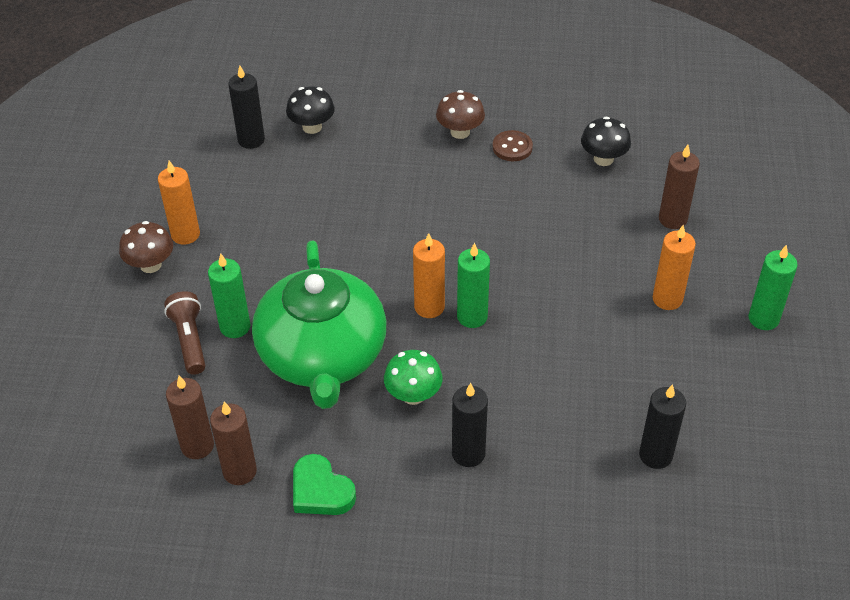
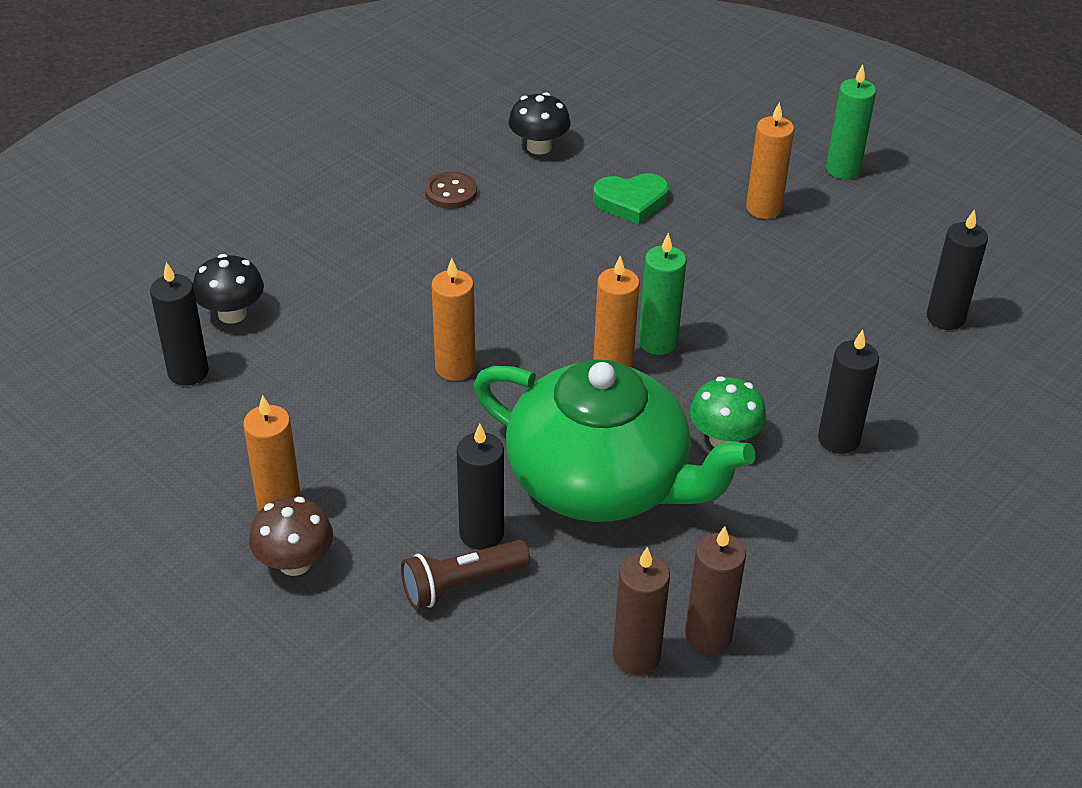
camera: 55 degrees left, 5 degrees down
(189, 340) = (461, 585): brown flashlight -> brown flashlight turned 45 degrees counterclockwise
(235, 327) = (481, 533): green candle -> black candle
(321, 491) = (794, 578): green heart -> green heart (631, 202)
(357, 239) = (455, 367): none -> orange candle
(460, 132) = (383, 214): brown mushroom -> none
(672, 219) = (667, 151): brown candle -> none

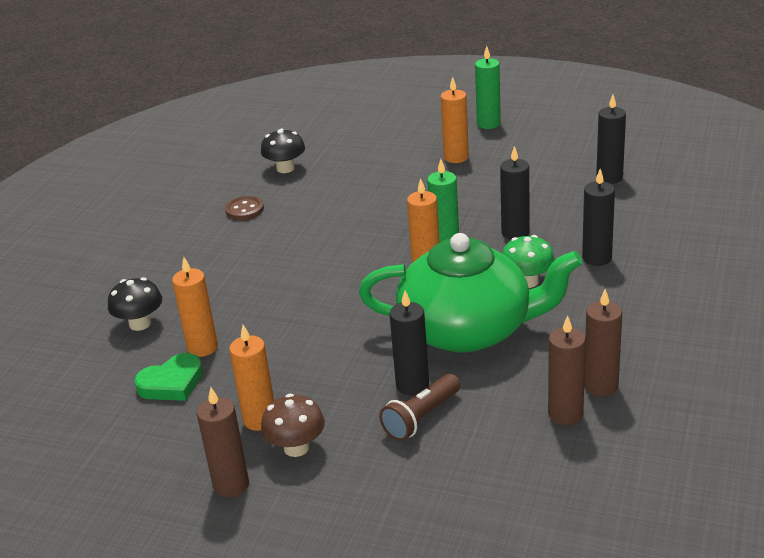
camera: 20 degrees left, 10 degrees down
(188, 372) = (133, 367): black candle -> black candle (515, 233)
(194, 581) = (231, 485): none -> brown candle
(455, 367) = (322, 302): orange candle -> orange candle (202, 347)
(631, 202) = (369, 179): green heart -> green heart (172, 383)

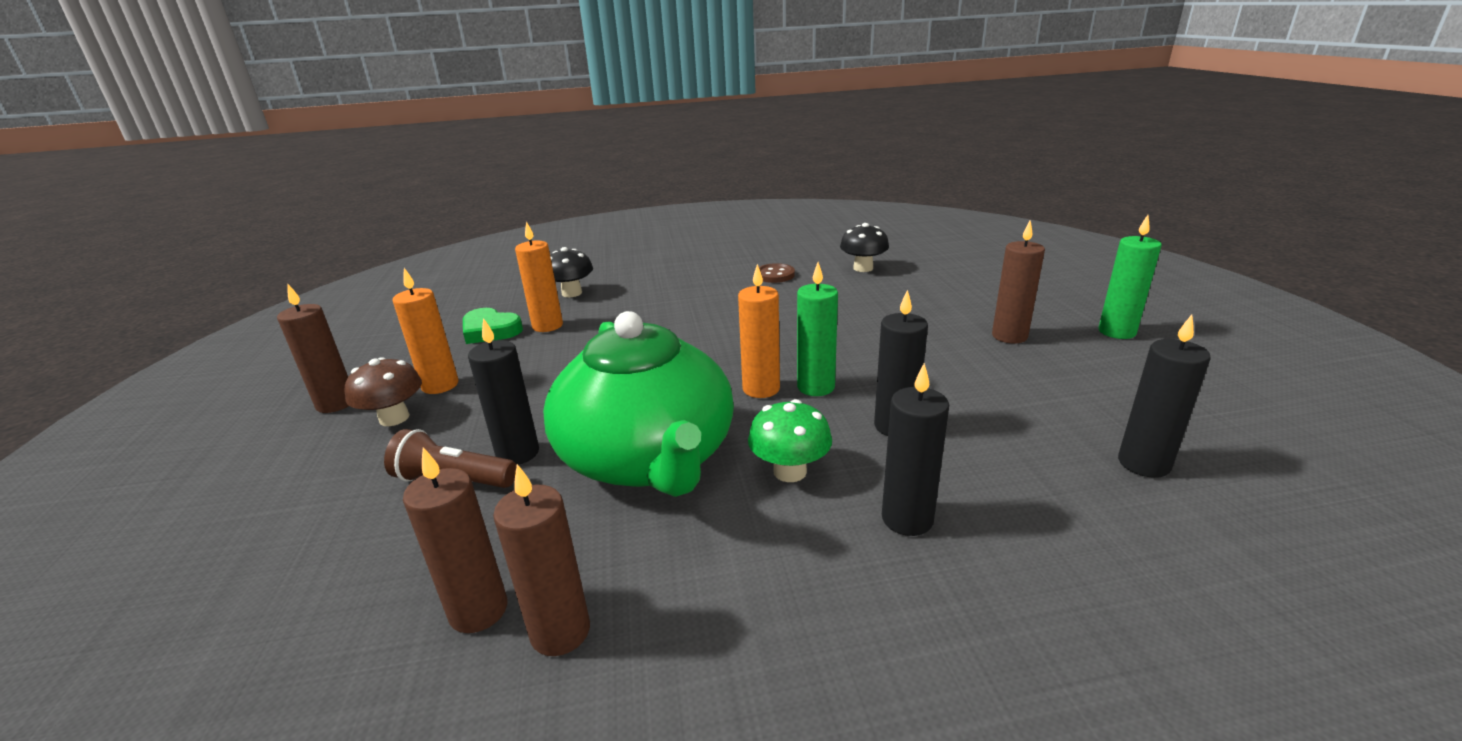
camera: 60 degrees right, 5 degrees down
(456, 157) = (1009, 336): orange candle -> brown candle

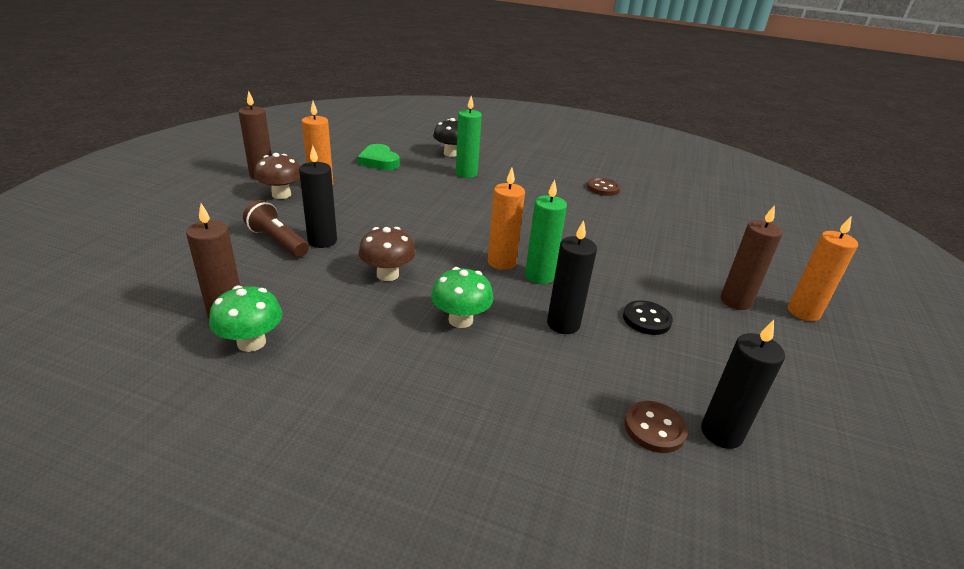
camera: 25 degrees right, 5 degrees up
(547, 326) = (414, 170): orange candle -> orange candle (803, 312)
(560, 632) = (251, 342): brown candle -> green mushroom
(648, 458) = (387, 274): green teapot -> brown mushroom
(863, 268) = (679, 207): black mushroom -> none
(907, 519) = (500, 381): black candle -> none
(961, 386) = (646, 319): none -> black button
(1091, 489) = (654, 428): none -> brown button
(1116, 332) = (840, 336): green candle -> green candle (466, 173)

